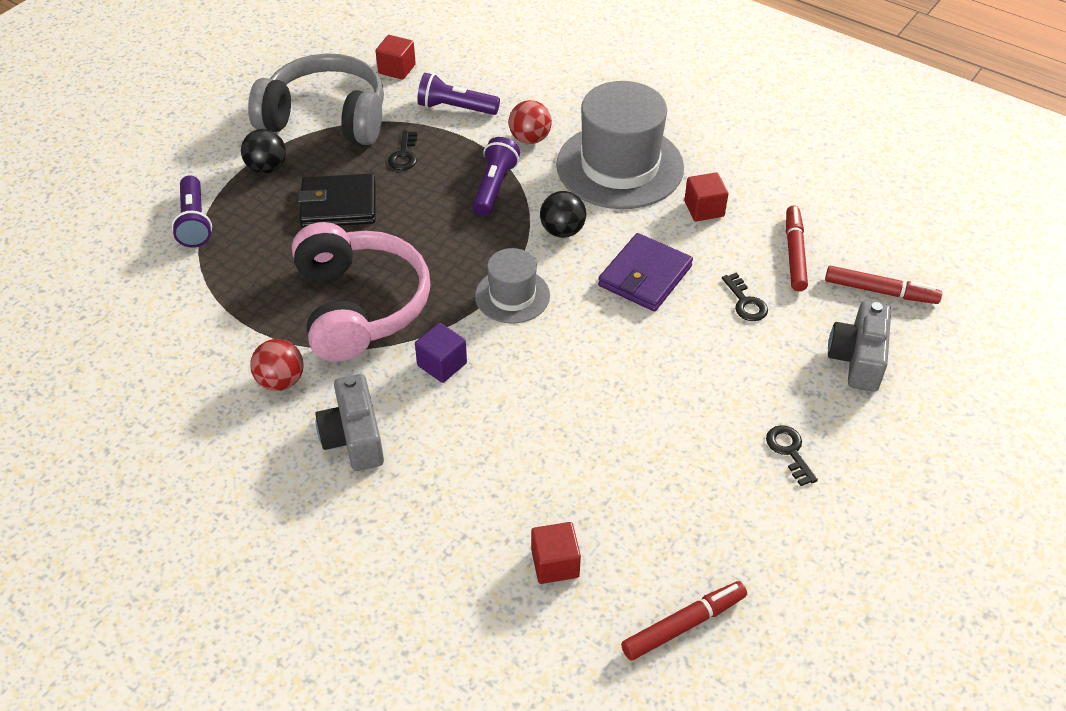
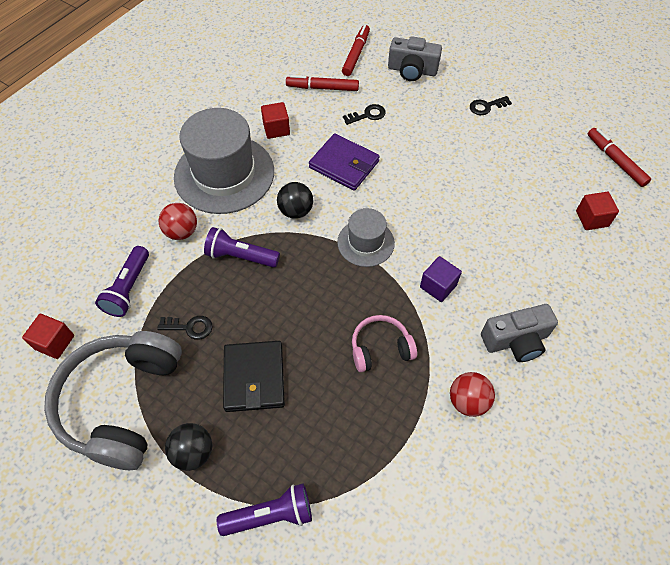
camera: 90 degrees left, 10 degrees up
(360, 306) = (380, 348): pink headphones -> pink headphones, size x0.50

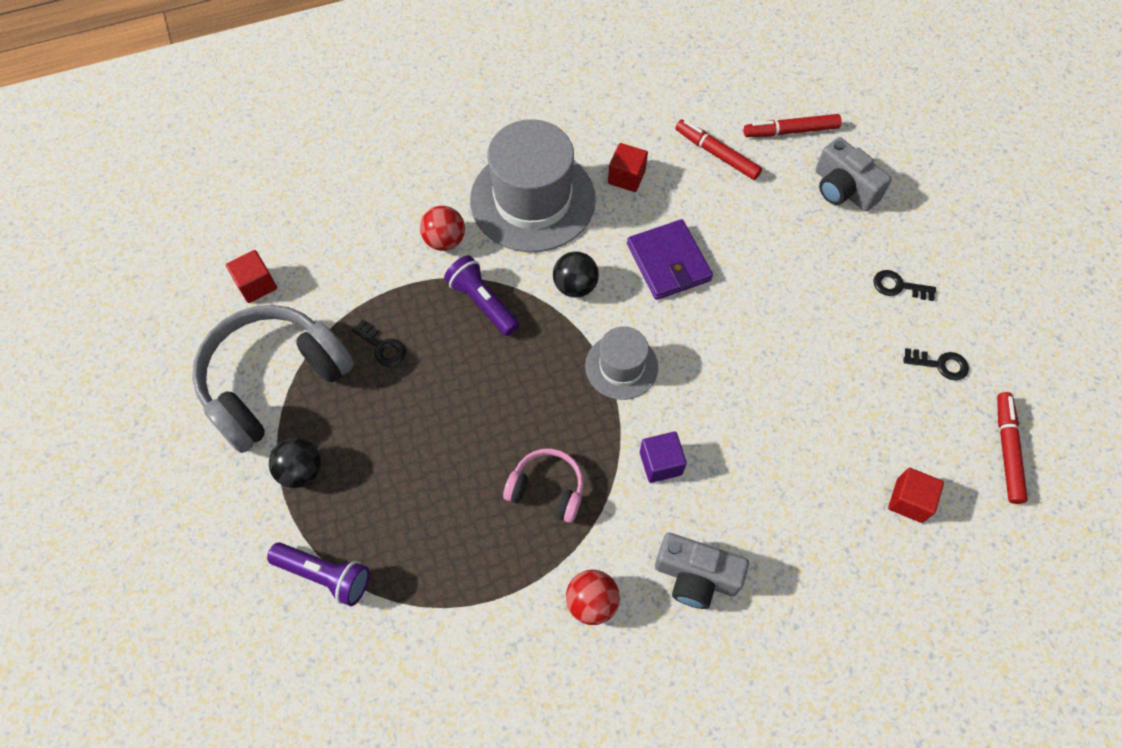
camera: 35 degrees right, 5 degrees up
(128, 289) = (354, 271): purple flashlight -> none
(254, 377) = (404, 436): black wallet -> none
(356, 54) = (790, 131): red marker -> red marker turned 150 degrees counterclockwise
(367, 115) = (743, 217): black key -> black key (940, 364)

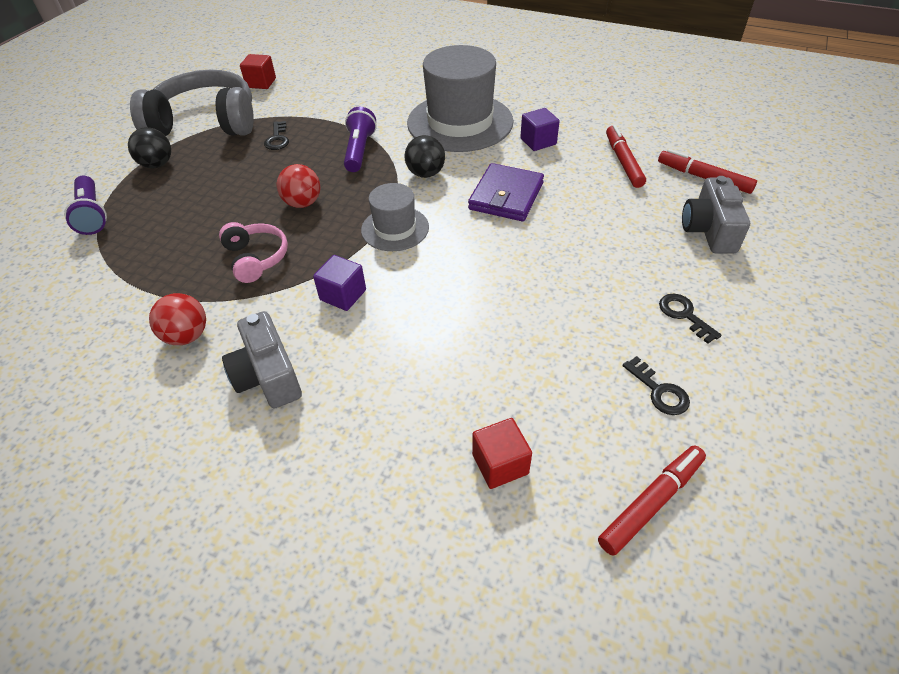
camera: 45 degrees right, 15 degrees down
(445, 240) = (381, 114): red ball -> red ball (303, 203)
(626, 177) = (538, 141): red cube -> purple cube

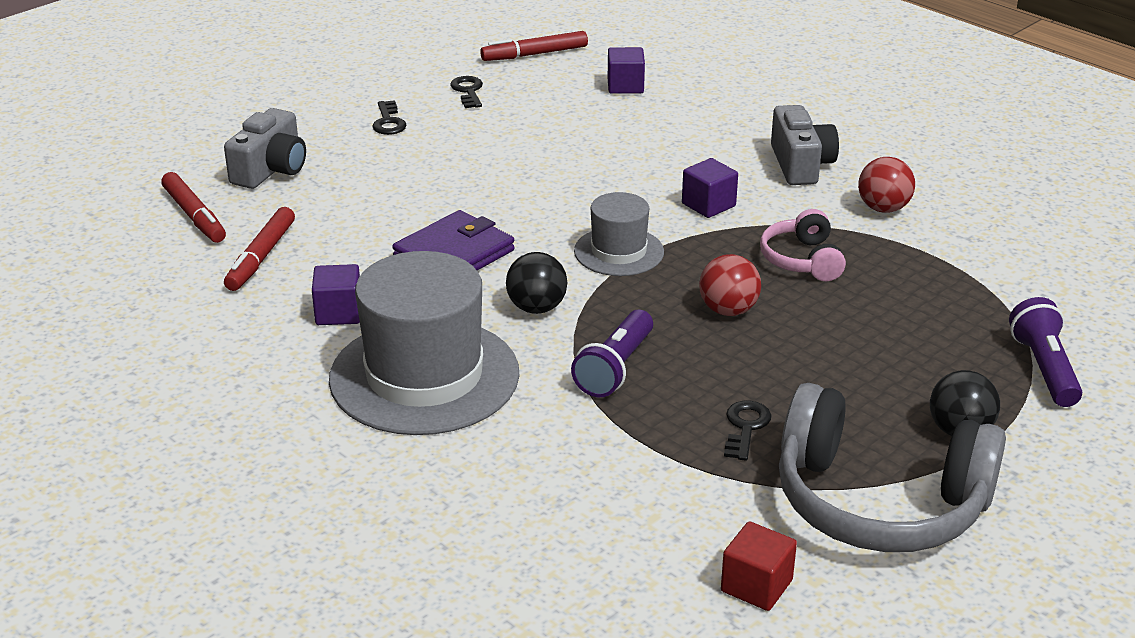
camera: 160 degrees left, 15 degrees down
(500, 464) = (625, 86): red cube -> purple cube

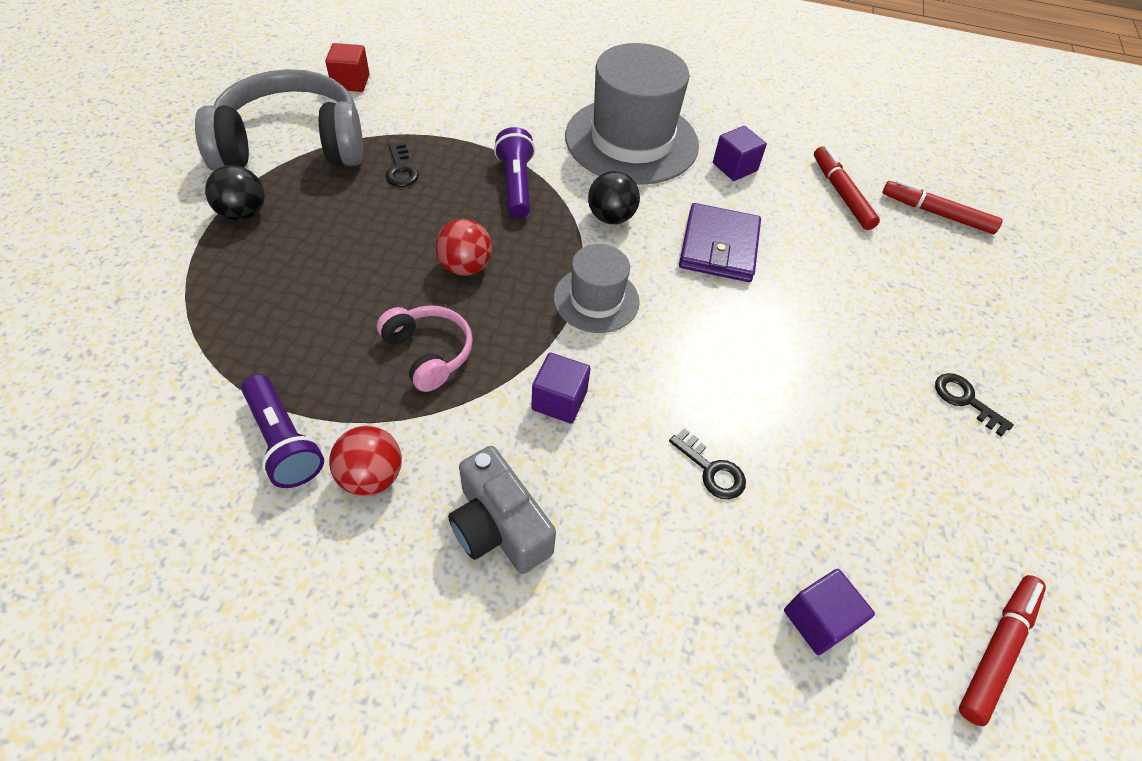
camera: 145 degrees right, 20 degrees up
(271, 170) = (961, 285): grey camera -> none
(468, 91) = (965, 503): black key -> black key (711, 470)
(1044, 368) = (174, 297): purple flashlight -> purple flashlight (284, 442)

